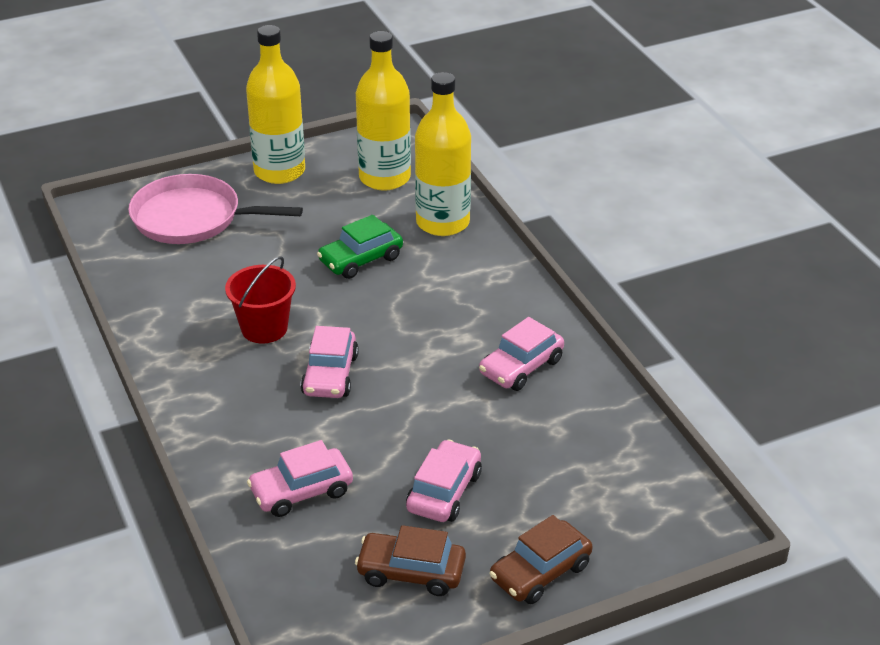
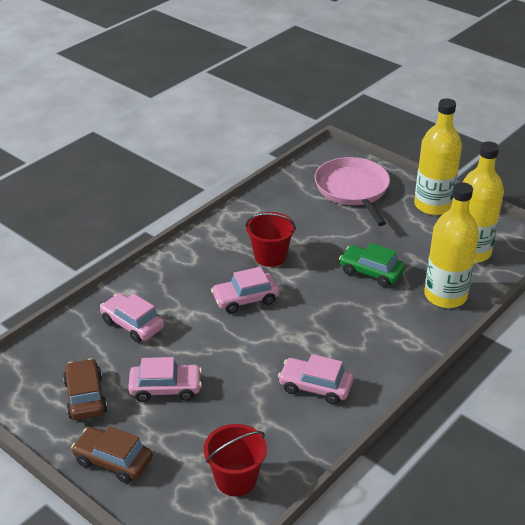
camera: 65 degrees right, 0 degrees up
(625, 473) = (236, 479): none -> red bucket

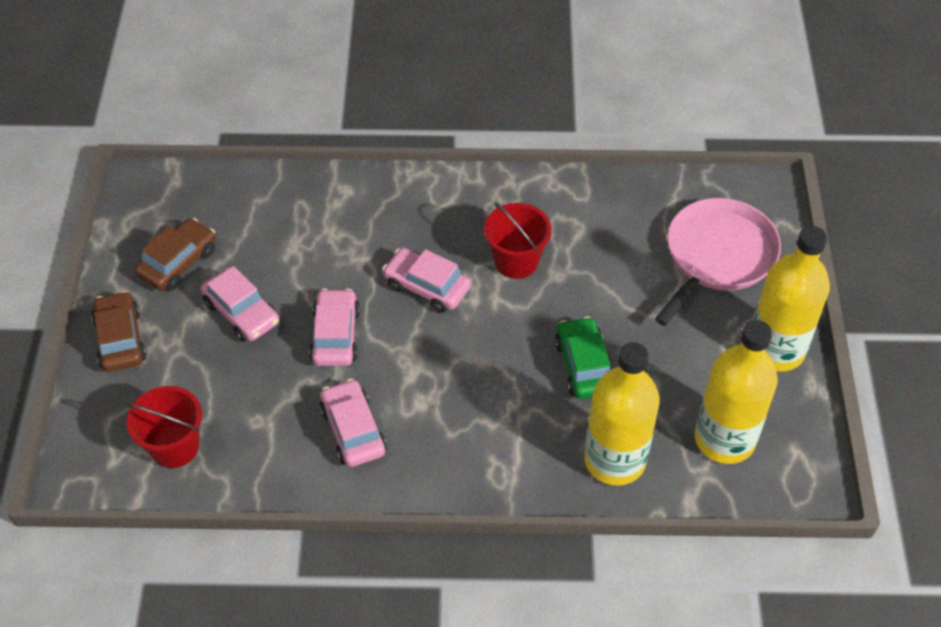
camera: 50 degrees right, 15 degrees up
(132, 324) = (303, 226): pink car -> pink car (335, 335)

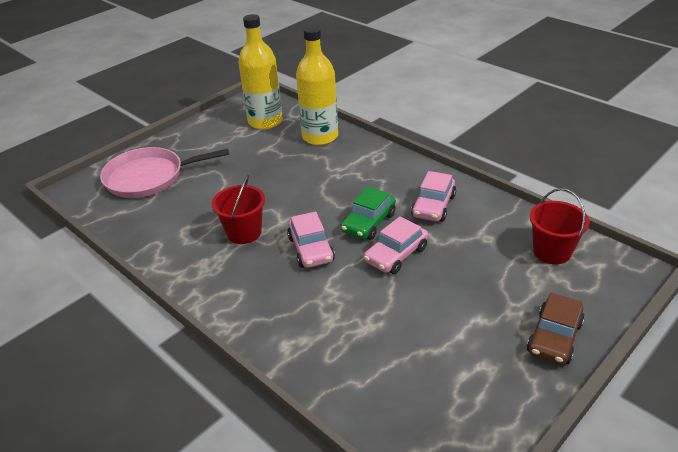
camera: 135 degrees left, 15 degrees down
(178, 262) = (467, 371): brown car -> none
(241, 312) = (446, 303): pink car -> none
(584, 366) = (282, 171): green car -> green car (368, 223)
(775, 349) = (193, 135): yellow bottle -> none

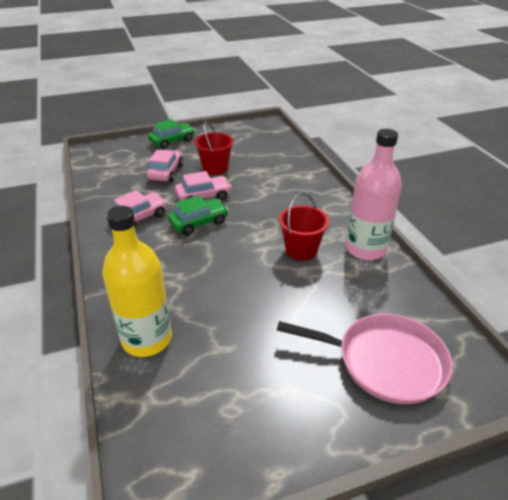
camera: 155 degrees left, 0 degrees up
(177, 257) = (365, 249): none -> pink bottle
(265, 121) = (188, 409): yellow bottle -> none
(311, 249) = (257, 219): pink car -> pink car (166, 172)
(552, 252) = (113, 168): red bucket -> red bucket (215, 168)
(554, 338) = (172, 141): brown car -> green car

